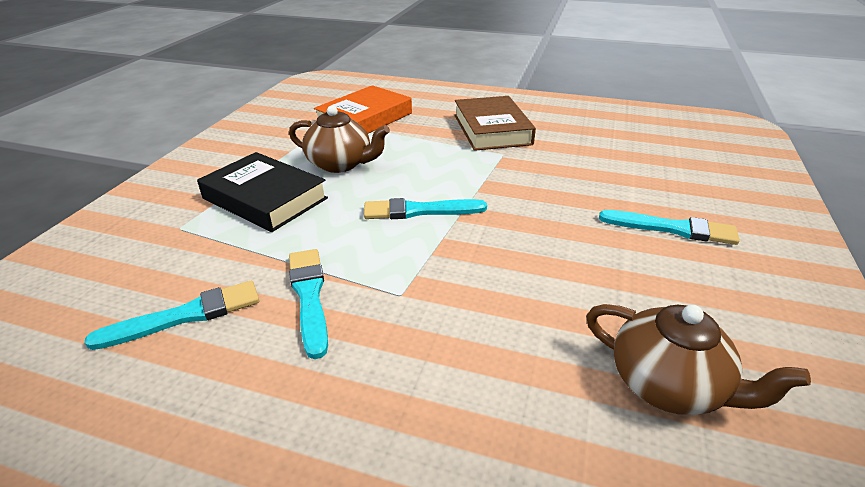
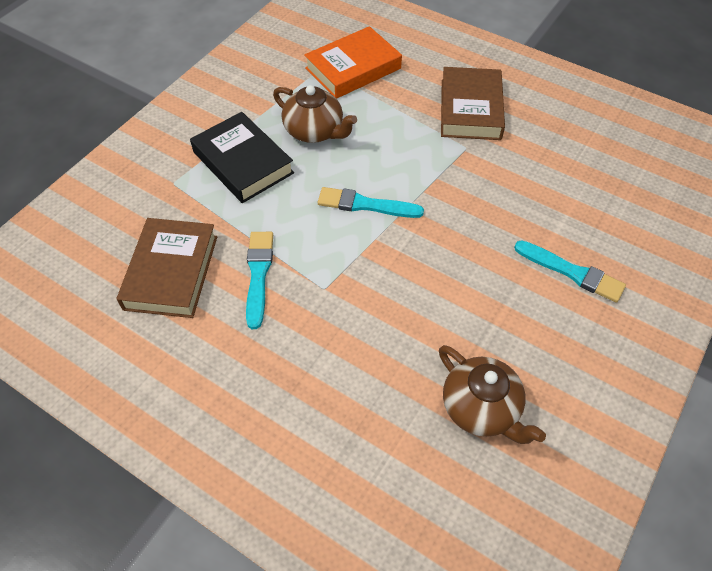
camera: 15 degrees right, 20 degrees up
(185, 316) = (171, 272): turquoise brush -> brown book

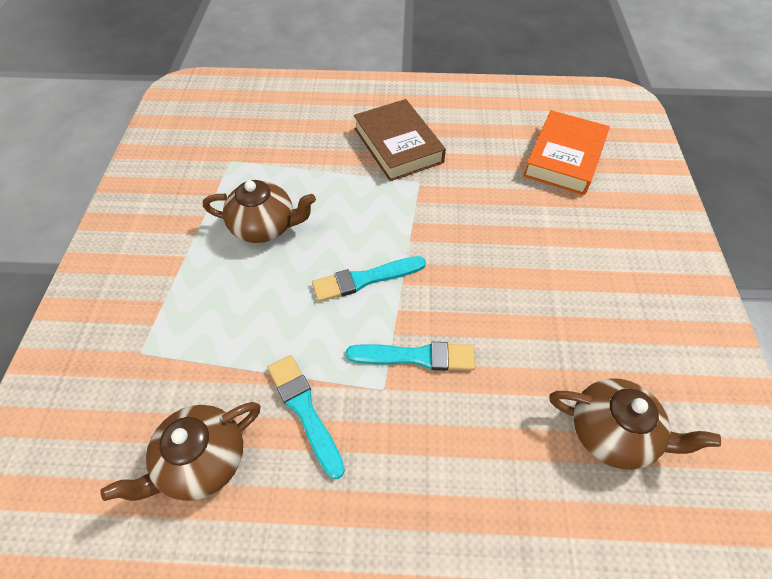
camera: 30 degrees left, 0 degrees up
(171, 272) = (202, 461): brown book -> brown teapot
(243, 162) = (208, 293): black book -> none
(353, 68) = (263, 149): orange book -> orange book (564, 158)
(571, 272) = (586, 256): turquoise brush -> turquoise brush (416, 357)

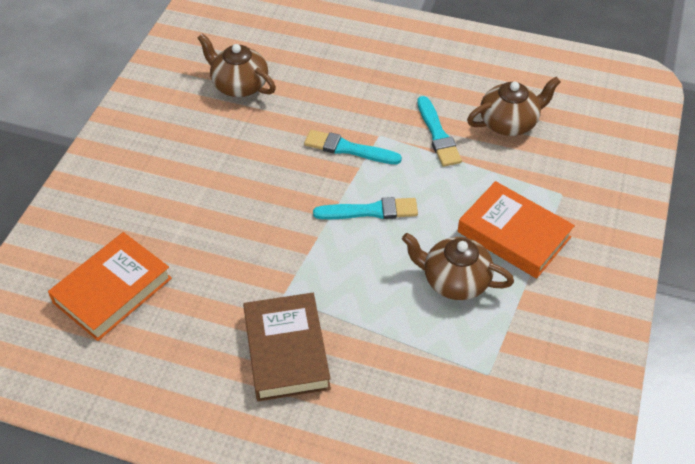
camera: 165 degrees left, 5 degrees down
(204, 286) = (513, 235): none -> orange book

